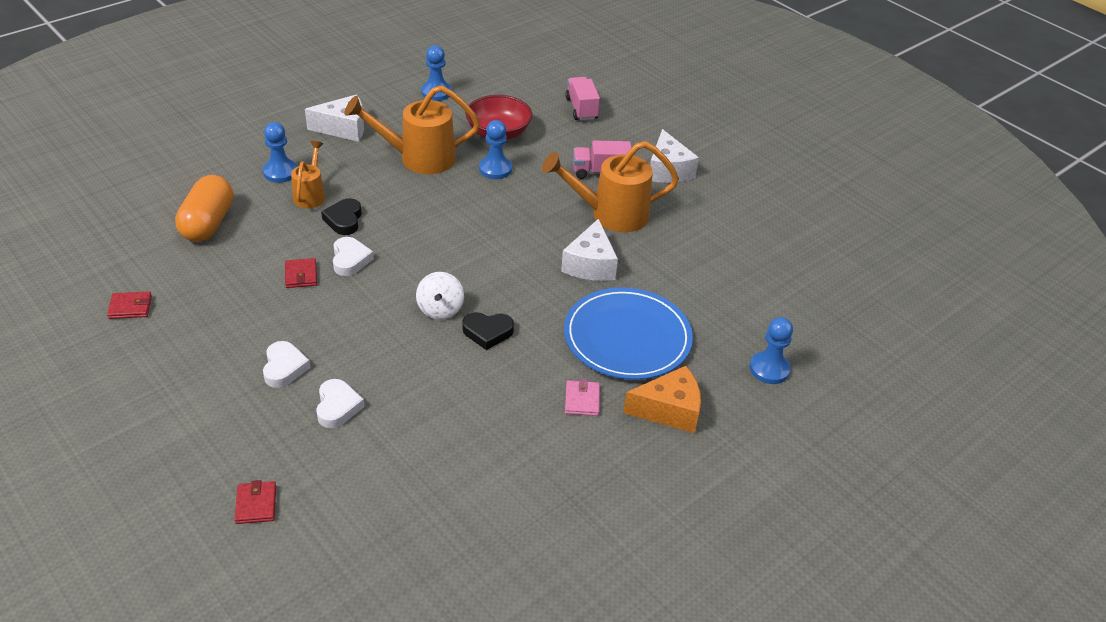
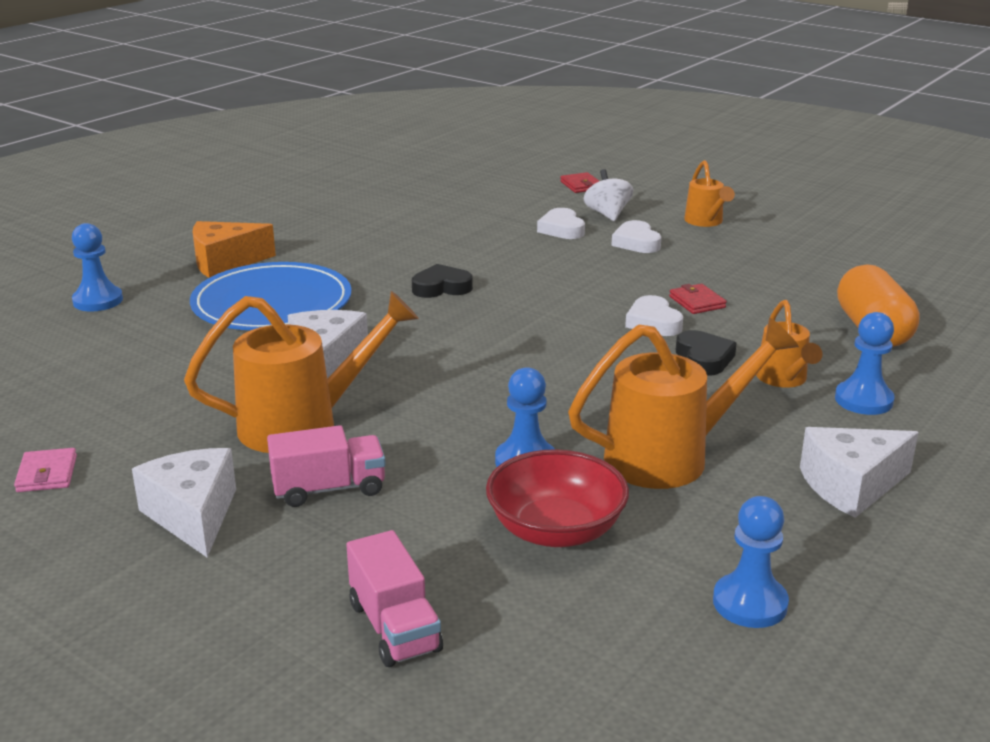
camera: 170 degrees right, 15 degrees down
(130, 307) = (842, 258): red wallet -> none
(190, 391) = (705, 222): none -> orange watering can
(440, 309) = (507, 297): white spinning top -> white spinning top (607, 214)
(582, 400) = (320, 258): pink wallet -> pink wallet (47, 474)

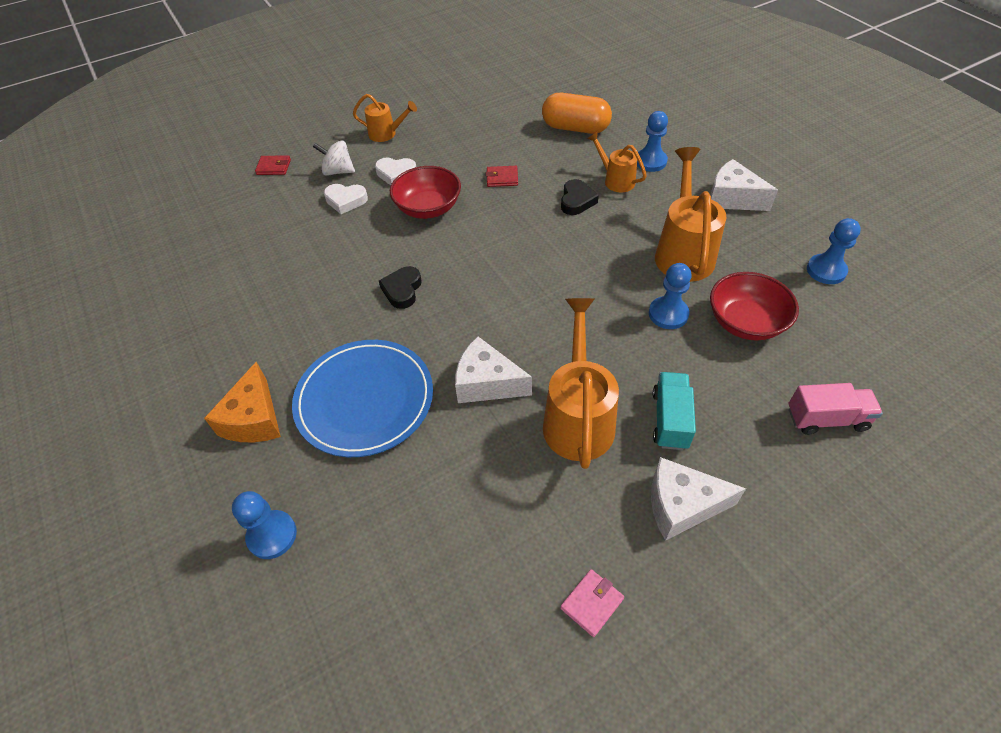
camera: 65 degrees left, 25 degrees up
(47, 474) = (592, 603): pink wallet -> pink wallet turned 60 degrees counterclockwise
(329, 489) = (670, 419): pink truck -> turquoise truck
(592, 272) = (428, 208): none -> red bowl
(653, 322) = (519, 205): white heart -> none
(704, 358) = (576, 201): black heart -> black heart turned 90 degrees clockwise
(783, 379) = (615, 180): orange watering can -> orange watering can turned 150 degrees counterclockwise
(851, 486) = (732, 198): white cheese -> white cheese turned 120 degrees clockwise

